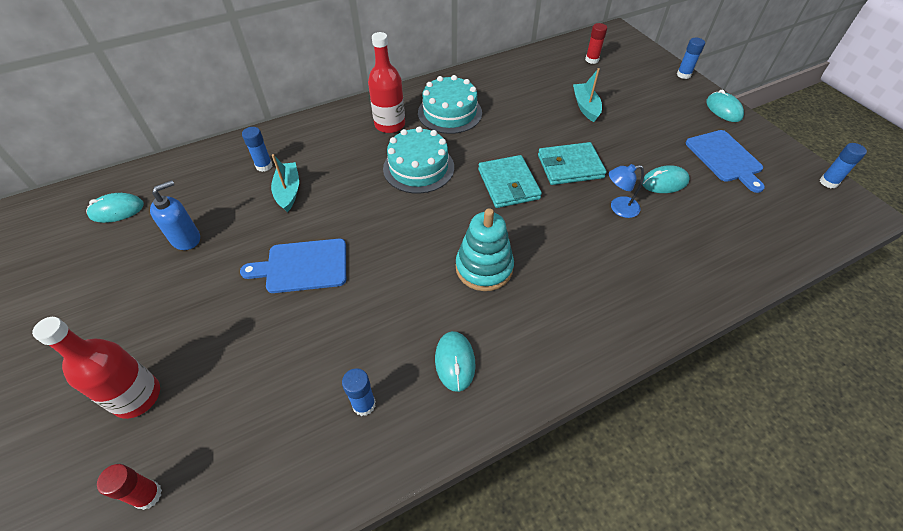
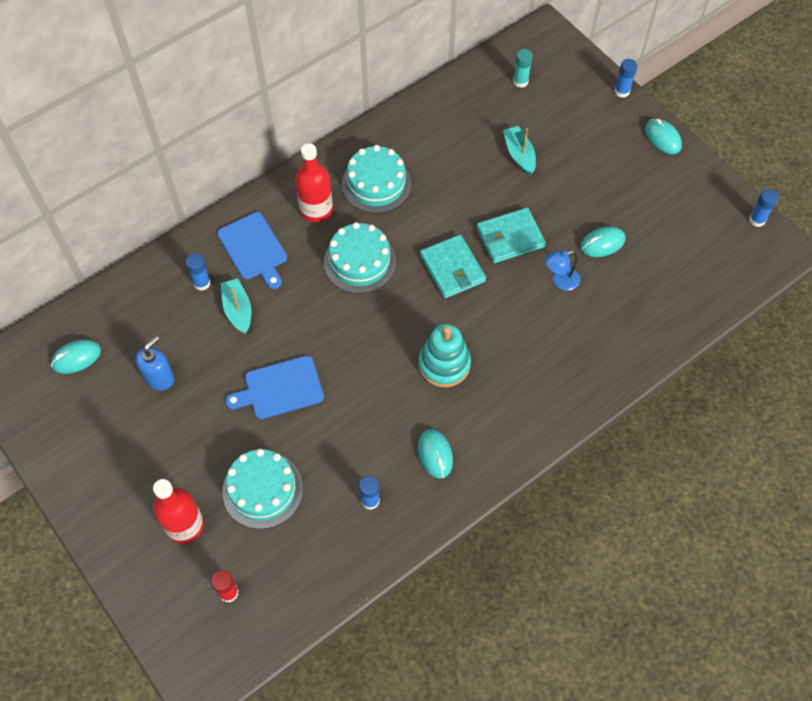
camera: 10 degrees left, 10 degrees up
(243, 370) = (262, 490): none -> turquoise cake
(592, 60) = (520, 81): red glue stick -> turquoise glue stick
(725, 158) = (661, 204): blue cutting board -> blue cutting board (253, 249)

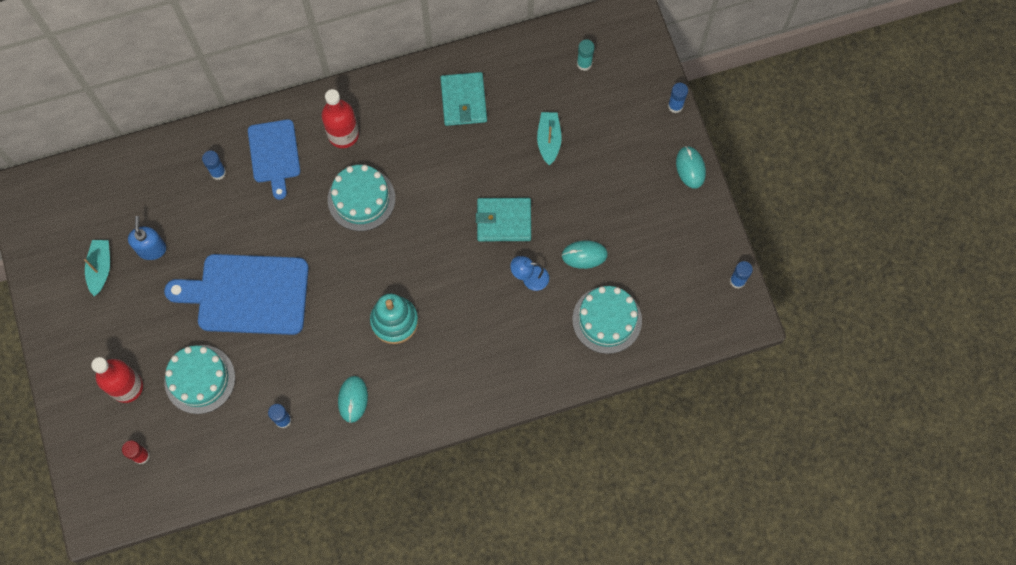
camera: 20 degrees right, 10 degrees up
(76, 358) = (90, 206): turquoise mouse -> none
(159, 377) = (152, 249): blue soap dispenser -> blue soap dispenser turned 60 degrees counterclockwise
(238, 310) = (239, 209): turquoise boat -> turquoise boat (100, 268)
(280, 388) = (248, 294): blue cutting board -> blue cutting board, size x1.65
(376, 184) = (407, 126): turquoise cake -> turquoise cake (607, 320)
(452, 268) = (439, 233): turquoise wallet -> turquoise wallet (463, 100)

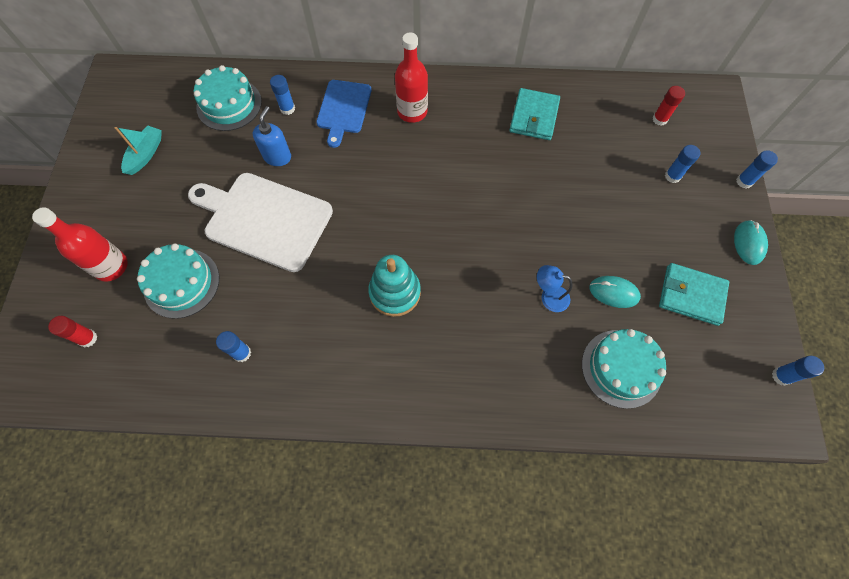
camera: 20 degrees right, 5 degrees down
(152, 249) = (198, 152): blue soap dispenser -> blue soap dispenser (277, 157)
(248, 294) = (264, 219): blue cutting board -> white cutting board
(353, 399) = (321, 357): turquoise mouse -> none
(361, 199) = (407, 170): turquoise cake -> turquoise cake (229, 104)
(504, 221) = (539, 233): turquoise wallet -> turquoise wallet (691, 295)
(549, 140) = (606, 174): turquoise boat -> none
(584, 63) = (659, 119): turquoise glue stick -> red glue stick
(609, 122) = (672, 176): none -> blue glue stick

